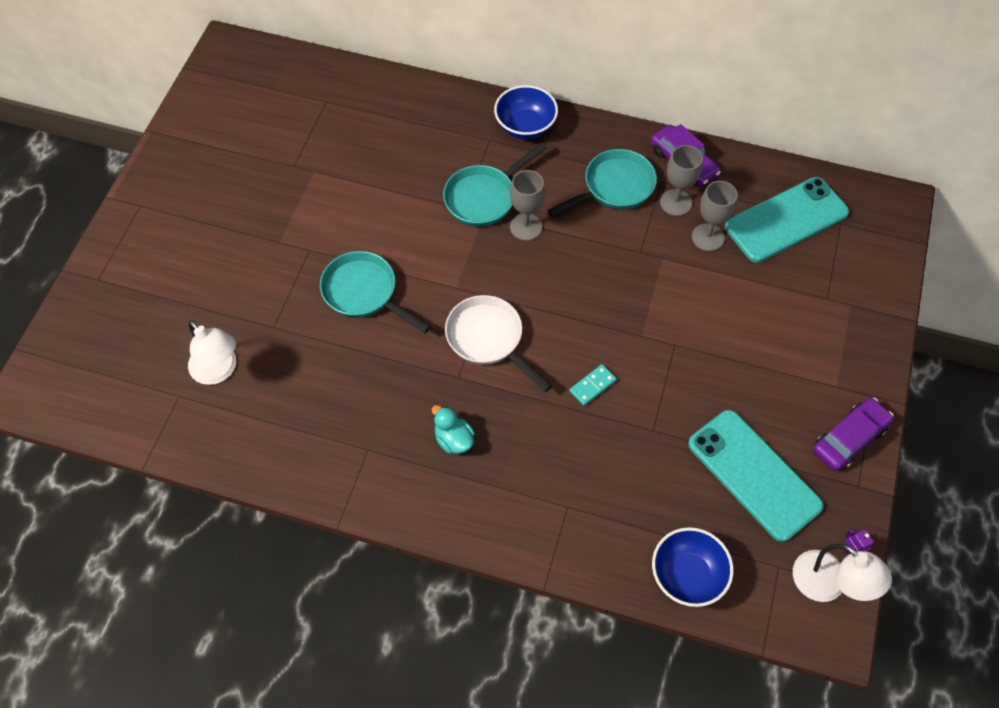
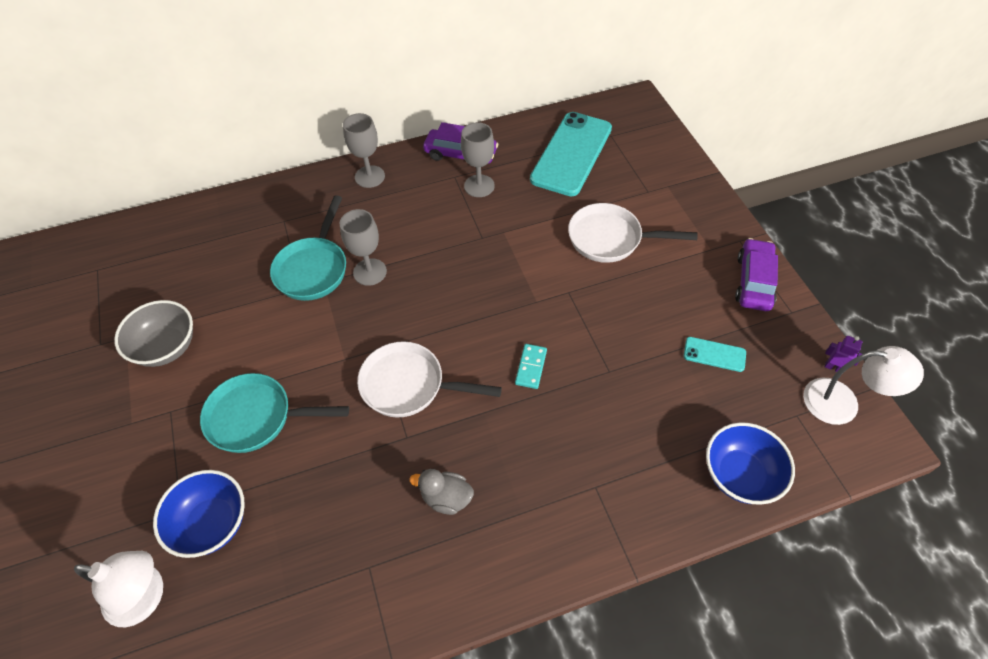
camera: 35 degrees left, 5 degrees down
(336, 197) = (166, 347): none -> grey bowl
(453, 439) = (446, 498): turquoise duck -> grey duck
(525, 127) = (308, 195): blue bowl -> blue bowl (212, 523)
(614, 187) = (420, 201): turquoise pan -> none
(707, 237) = (525, 197): grey goblet -> grey goblet (369, 176)
(752, 321) = (610, 239): none -> white pan
(754, 474) = (714, 354): turquoise phone -> turquoise phone, size x0.44

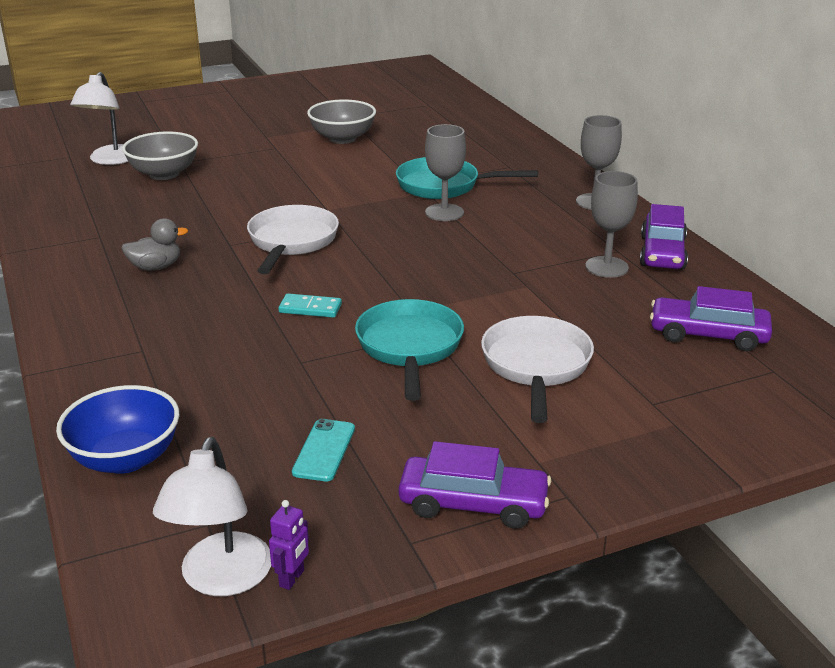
camera: 85 degrees right, 25 degrees down
(212, 523) = (164, 174): blue bowl -> grey bowl
(257, 417) = (263, 179): turquoise pan -> turquoise pan (409, 348)
(446, 498) = (156, 267): grey duck -> grey duck turned 60 degrees clockwise
(571, 154) = (708, 335): turquoise phone -> purple car

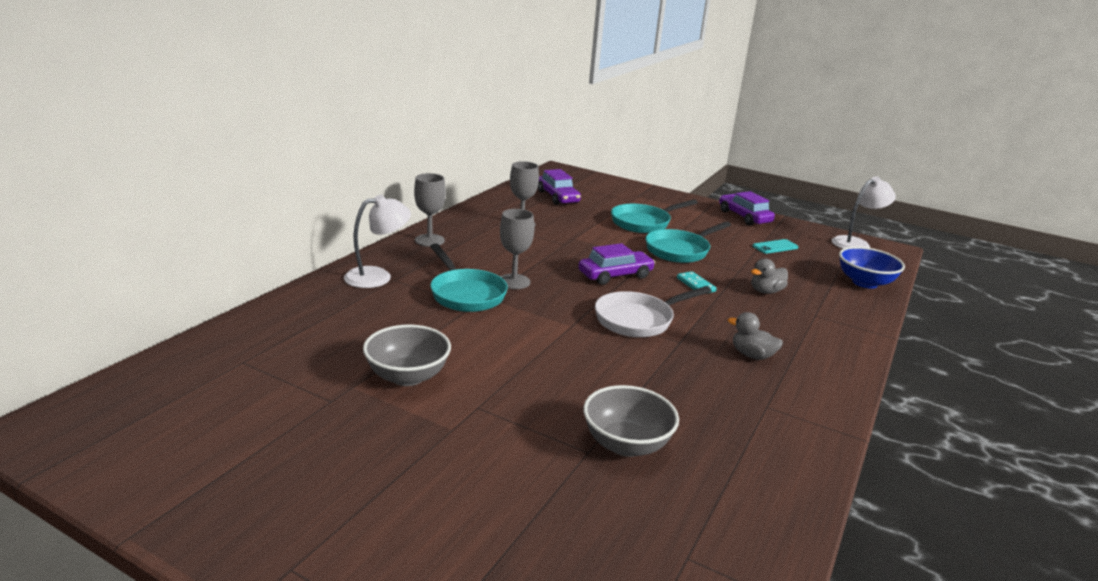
camera: 130 degrees left, 5 degrees down
(110, 160) = (649, 510): white lamp -> white lamp (377, 276)
(231, 349) = (766, 291): none -> grey duck
(292, 578) = (831, 233): purple robot -> none
(536, 366) = (644, 223): white pan -> turquoise pan
(662, 253) = (482, 214): purple car -> purple car (615, 275)

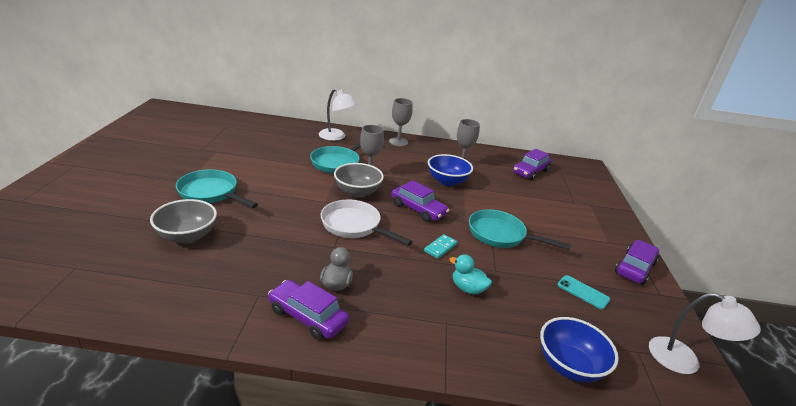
camera: 65 degrees right, 5 degrees up
(407, 376) = (232, 162): grey bowl -> grey bowl (357, 192)
(557, 242) = (447, 181): none -> blue bowl
(644, 223) = (535, 213): turquoise pan -> turquoise pan (211, 193)
(766, 291) = (467, 288): grey duck -> turquoise duck
(805, 382) = (307, 316): none -> purple car

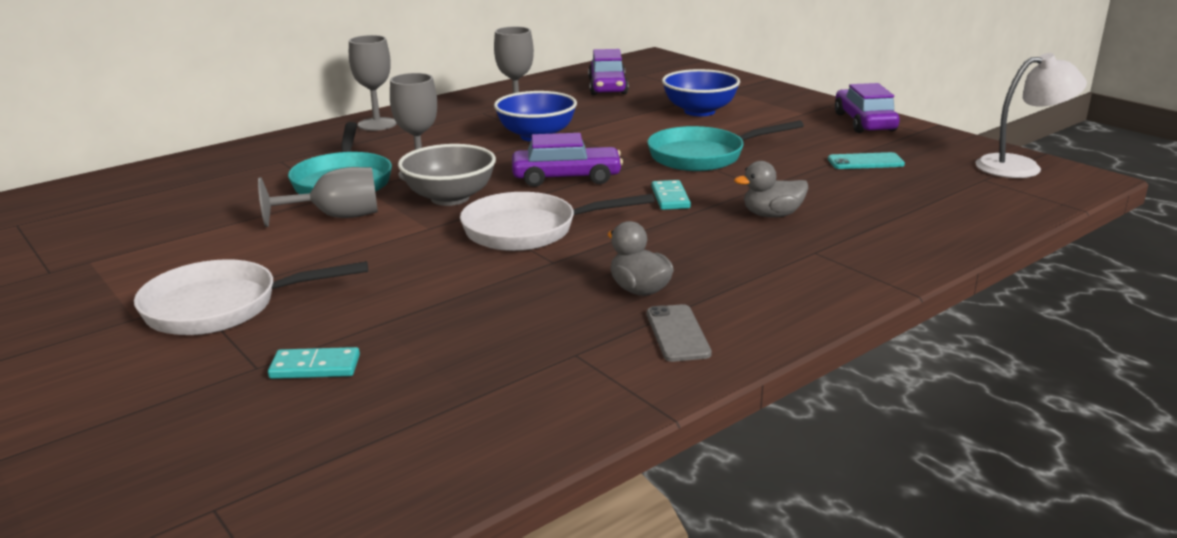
camera: 40 degrees left, 5 degrees down
(187, 236) = (315, 367): grey bowl -> turquoise domino
(211, 193) = (222, 307): turquoise pan -> white pan
(307, 177) = (336, 217): none -> grey goblet
(307, 316) = (677, 333): purple car -> grey phone
(336, 137) = (266, 156): white lamp -> none
(467, 288) = (772, 215): turquoise duck -> grey duck
(569, 365) = (964, 218): blue bowl -> blue bowl (699, 111)

